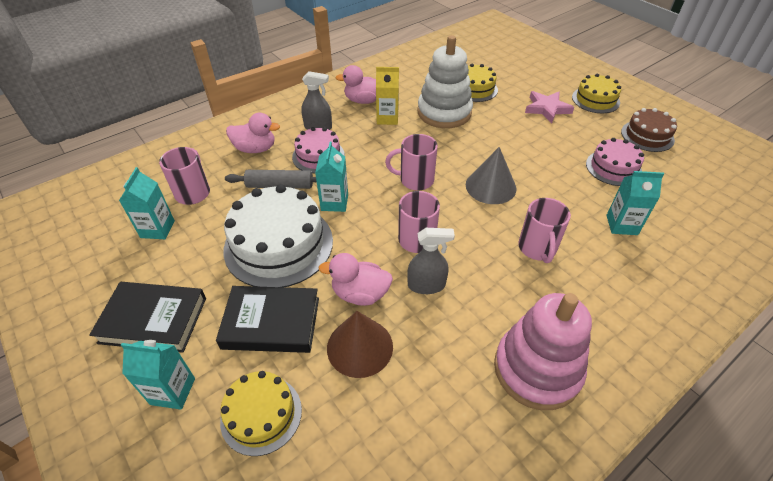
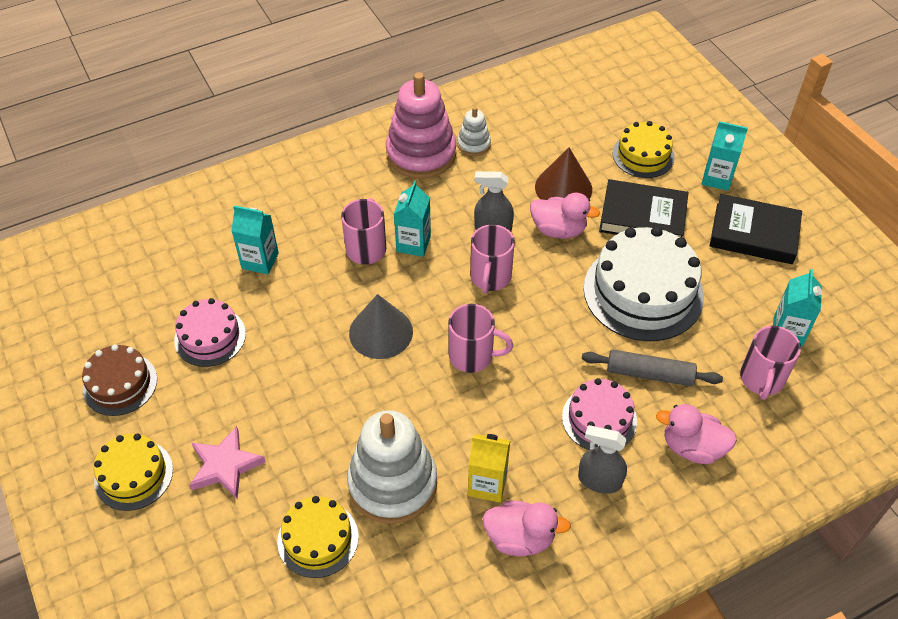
camera: 170 degrees left, 5 degrees up
(334, 202) = (579, 337): turquoise carton -> turquoise carton (413, 244)
(479, 396) = (473, 144): none -> white stacking toy

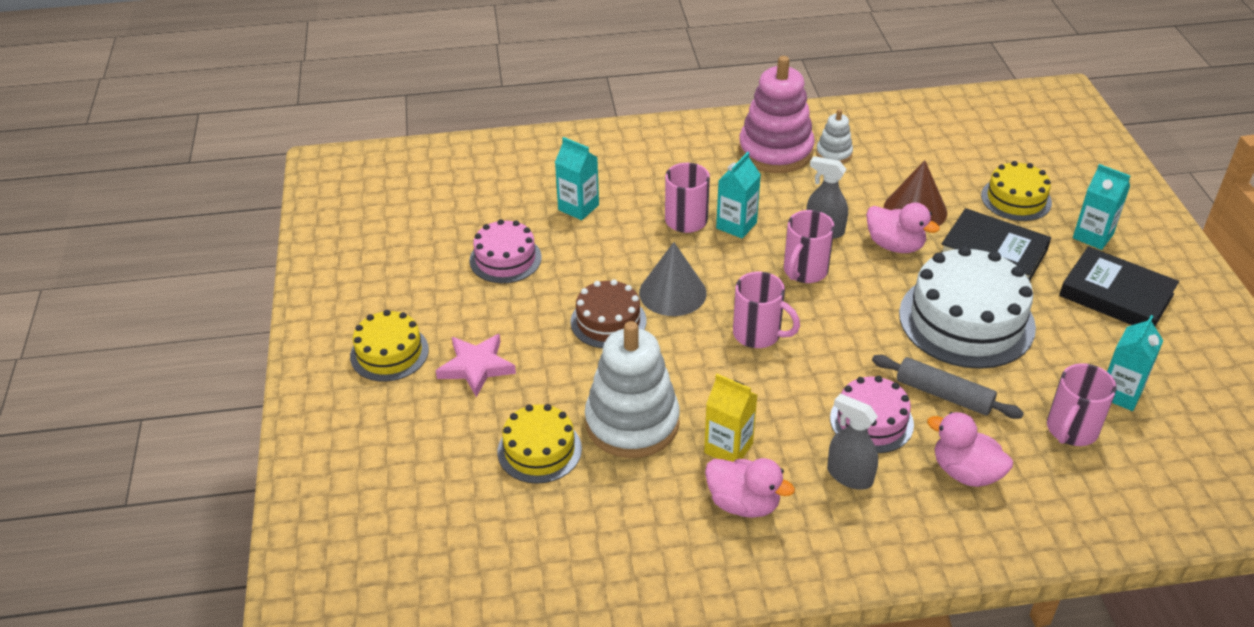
camera: 20 degrees right, 10 degrees down
(120, 384) = (407, 277): brown cake -> brown cake (608, 321)

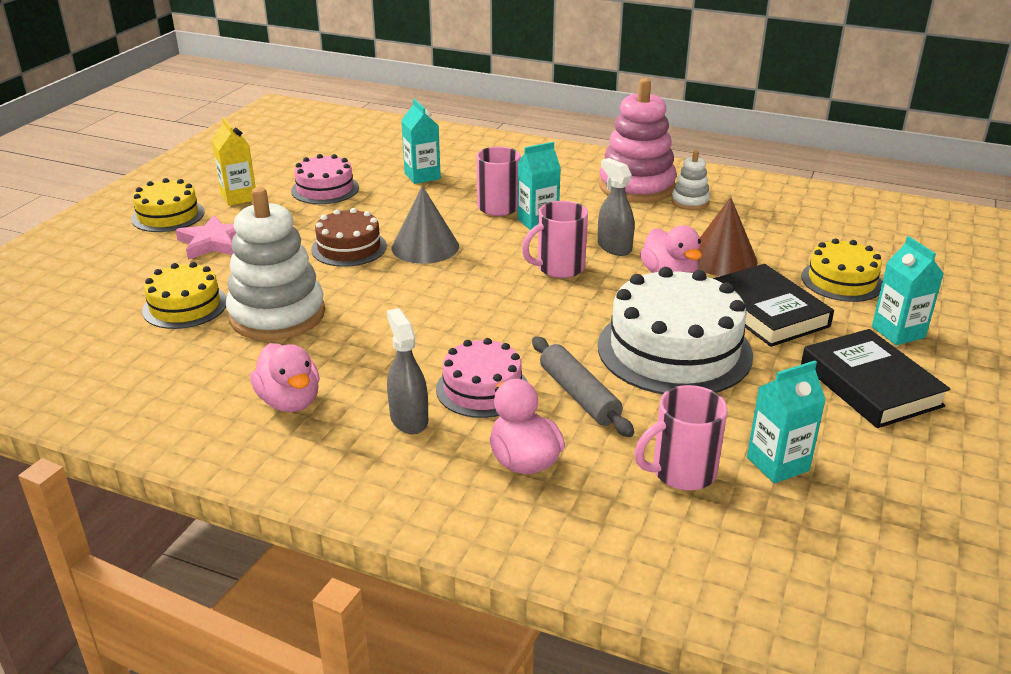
camera: 30 degrees right, 10 degrees down
(728, 448) = (330, 360): yellow carton -> yellow carton (239, 197)
(758, 334) = (461, 295): pink mug -> none

